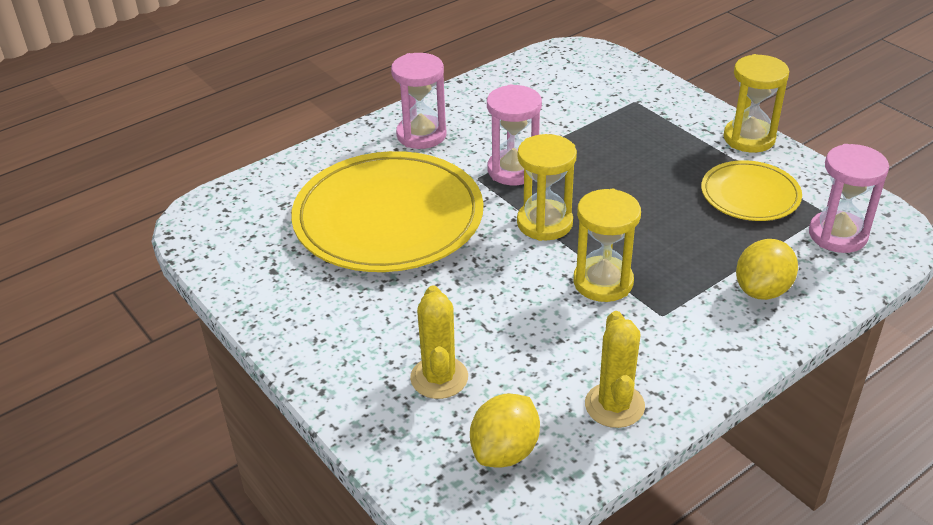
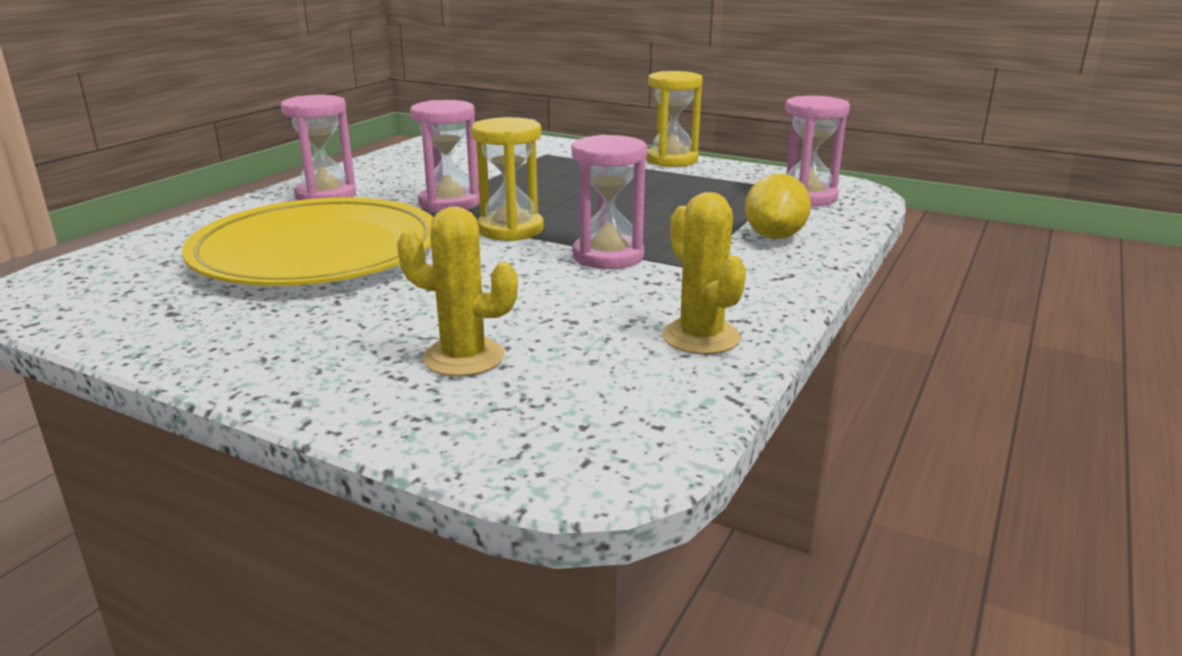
camera: 25 degrees left, 15 degrees down
(439, 378) = (463, 357): yellow cactus -> yellow cactus turned 45 degrees counterclockwise
(505, 451) = (599, 401): yellow lemon -> none
(603, 282) = (608, 256): yellow hourglass -> pink hourglass
(750, 195) = (704, 187): yellow plate -> none

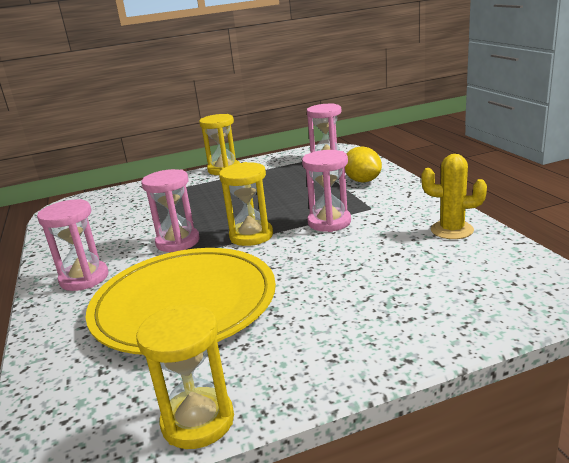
camera: 45 degrees left, 0 degrees up
(105, 329) = (198, 421): none -> yellow hourglass
(463, 357) = (407, 294): yellow cactus -> none

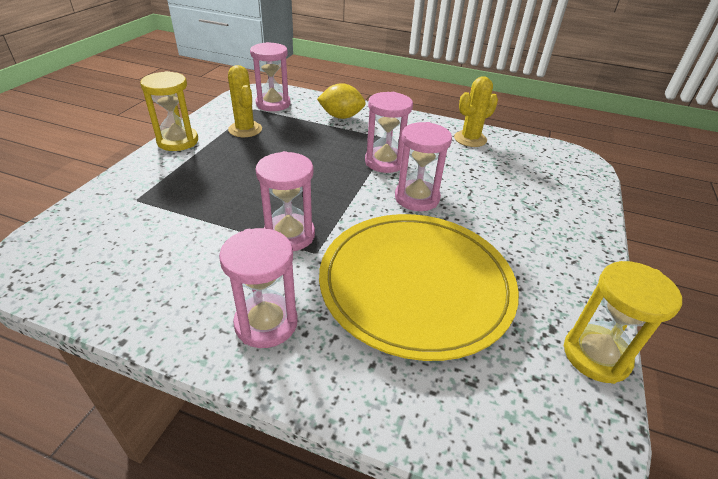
camera: 55 degrees left, 15 degrees up
(251, 236) = (347, 199): yellow hourglass -> none
(275, 172) = (245, 129): none -> yellow cactus
(300, 255) = (417, 198): none -> pink hourglass

